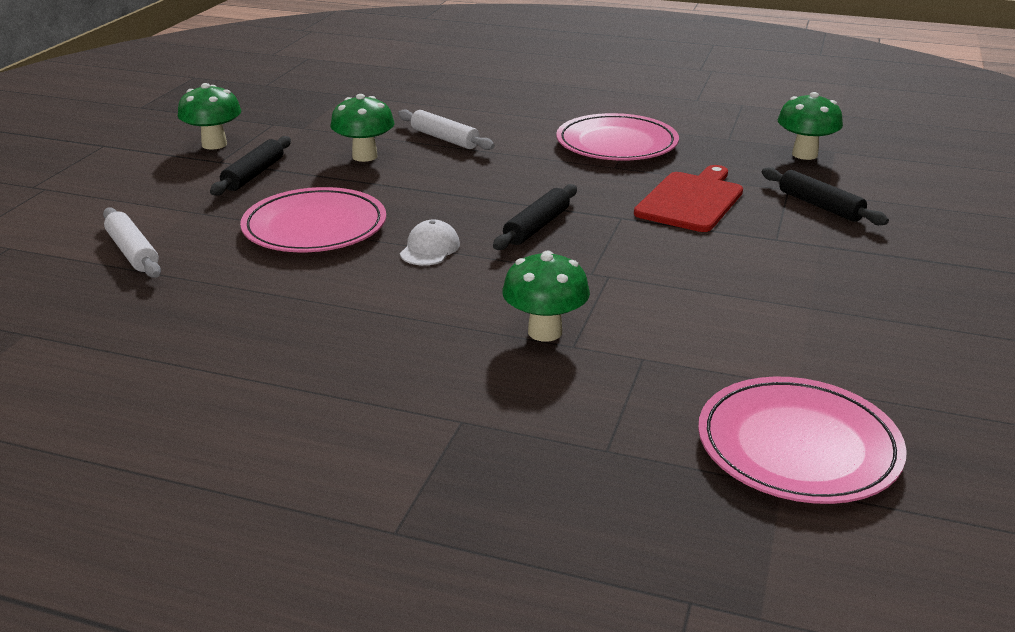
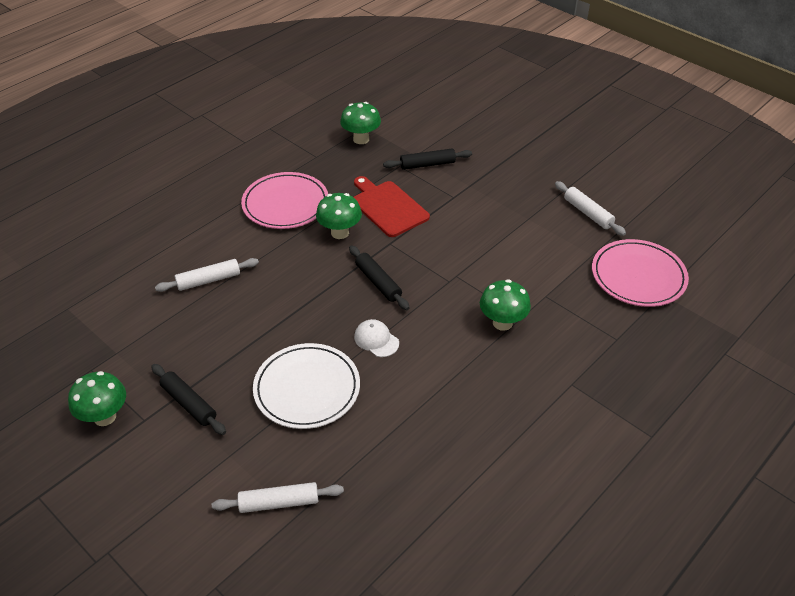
camera: 65 degrees left, 15 degrees up
(315, 227) = (307, 389): pink plate -> white plate
(364, 156) = (205, 331): green mushroom -> green mushroom (340, 233)
(902, 360) = (588, 213): none -> white rolling pin

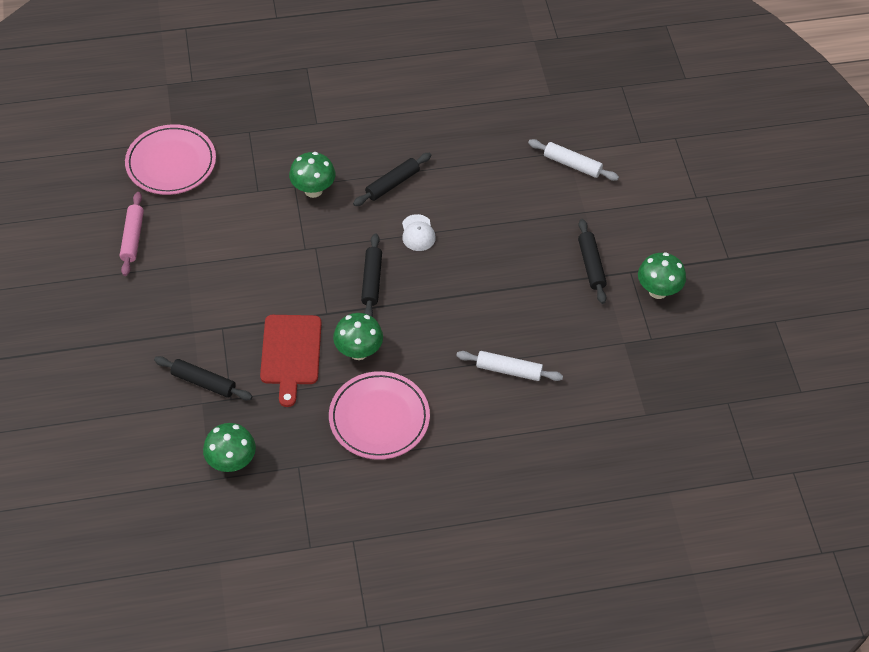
camera: 145 degrees left, 10 degrees up
(307, 389) = (499, 226): white plate -> none
(441, 369) = (392, 184): none -> black rolling pin
(588, 213) = (132, 238): white rolling pin -> pink rolling pin

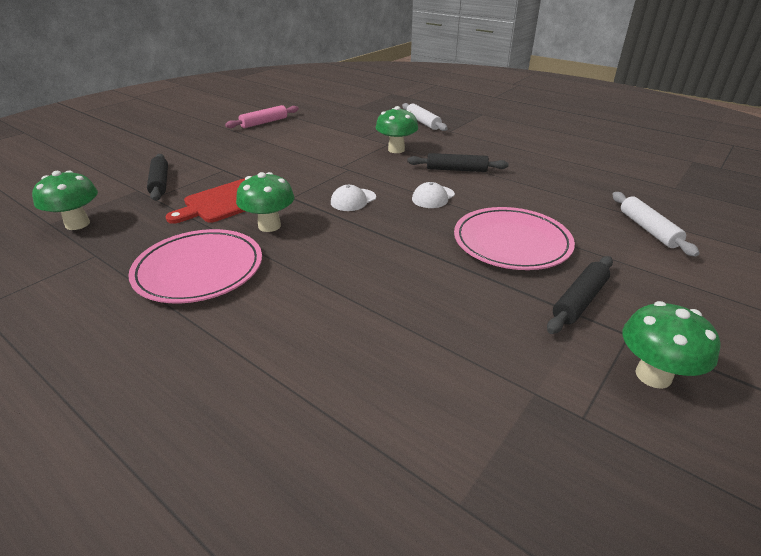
camera: 50 degrees right, 20 degrees down
(171, 163) = (339, 112): pink plate -> pink plate (511, 242)
(371, 281) = (353, 200): black rolling pin -> white cap
(509, 370) = (359, 319): white rolling pin -> white rolling pin (423, 122)

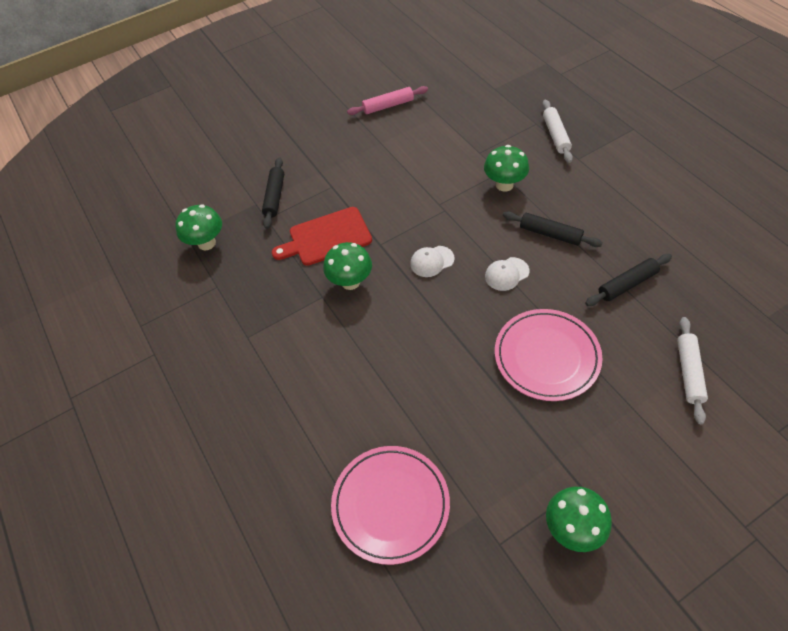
camera: 25 degrees right, 20 degrees up
(199, 270) = (286, 324): pink plate -> pink plate (390, 505)
(579, 300) = (564, 441): black rolling pin -> black rolling pin (627, 284)

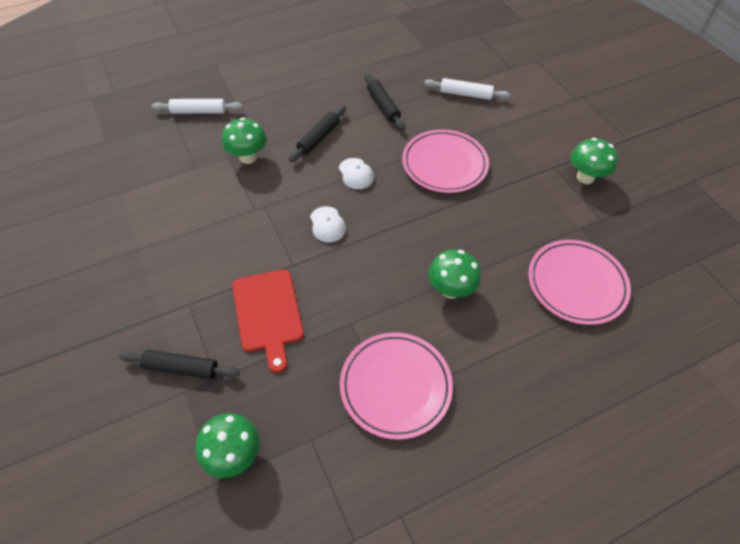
camera: 90 degrees left, 0 degrees up
(261, 338) = (395, 386): none -> pink plate
(350, 282) = (337, 295): green mushroom -> green mushroom (450, 290)
(388, 106) = (77, 236): pink rolling pin -> none

